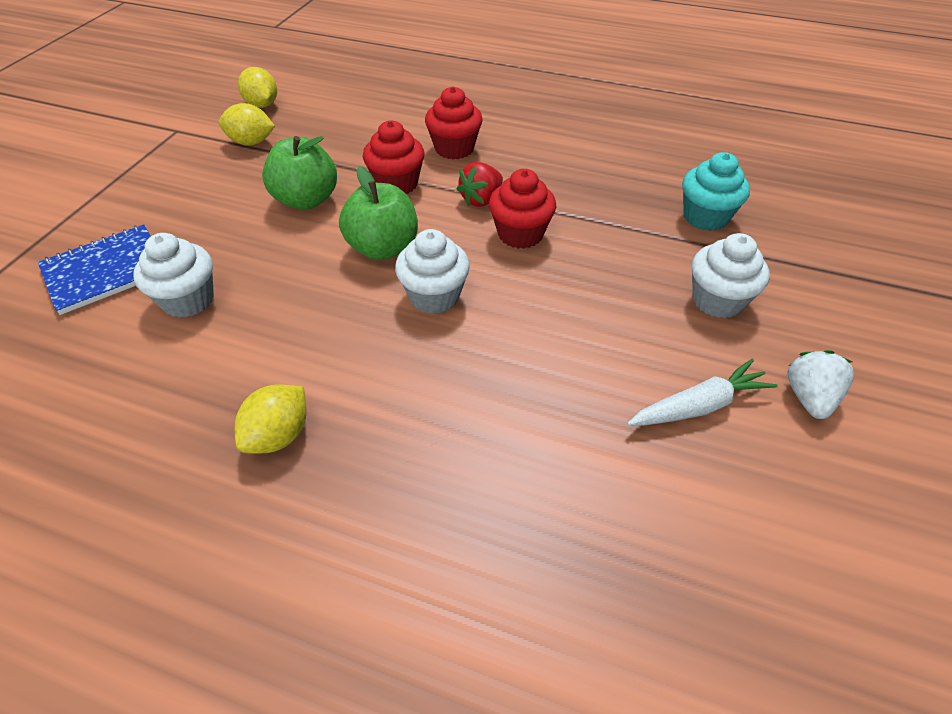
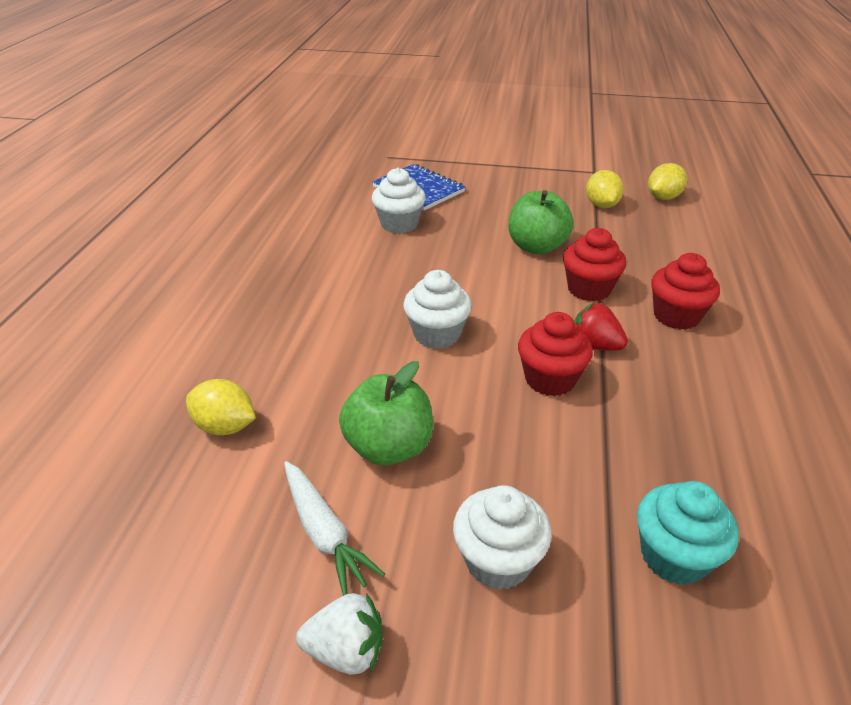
camera: 80 degrees right, 10 degrees down
(279, 435) = (280, 286): yellow lemon -> yellow lemon (225, 426)
(383, 248) = (490, 297): green apple -> green apple (389, 447)

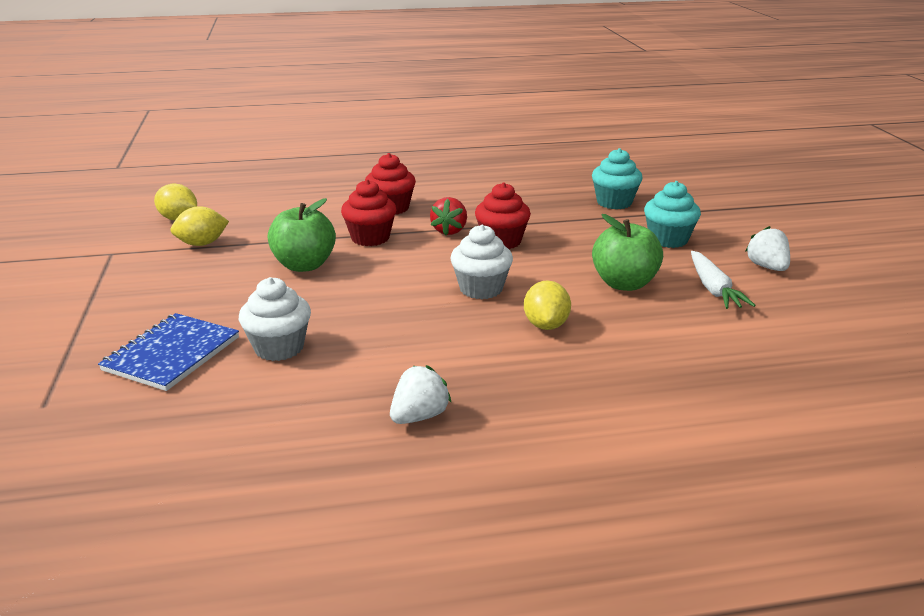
camera: 110 degrees left, 10 degrees down
(225, 426) = (677, 354): yellow lemon -> yellow lemon (546, 325)
(268, 264) = (419, 416): none -> white strawberry
(324, 533) = (713, 289): white carrot -> white carrot turned 135 degrees clockwise
(498, 561) = (668, 239): white cupcake -> turquoise cupcake

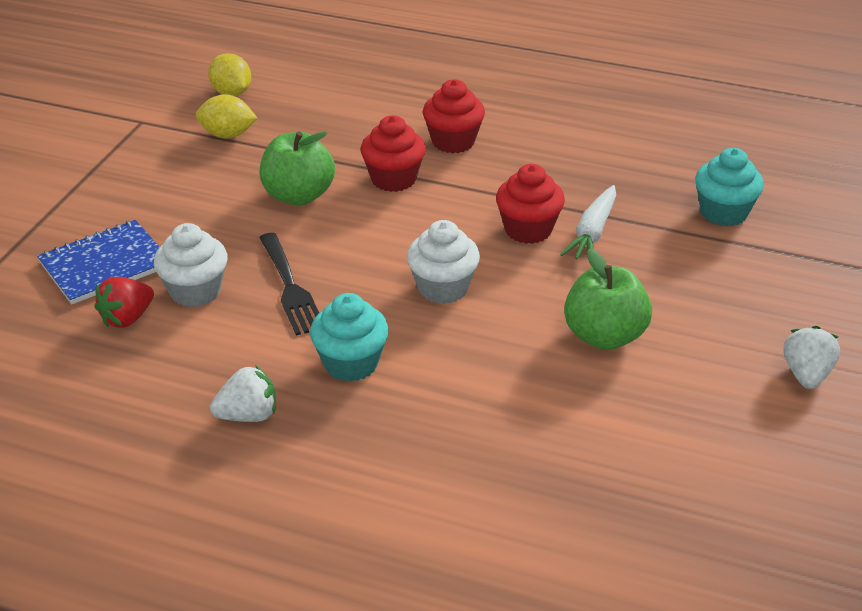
camera: 30 degrees right, 10 degrees up
(361, 322) = (290, 288): none -> black fork
(449, 231) = (485, 195): red strawberry -> red strawberry (127, 318)
(546, 325) = (463, 359): yellow lemon -> none
(668, 239) = (728, 292): turquoise cupcake -> turquoise cupcake (351, 363)
(713, 289) = (701, 381): white carrot -> white carrot (592, 233)

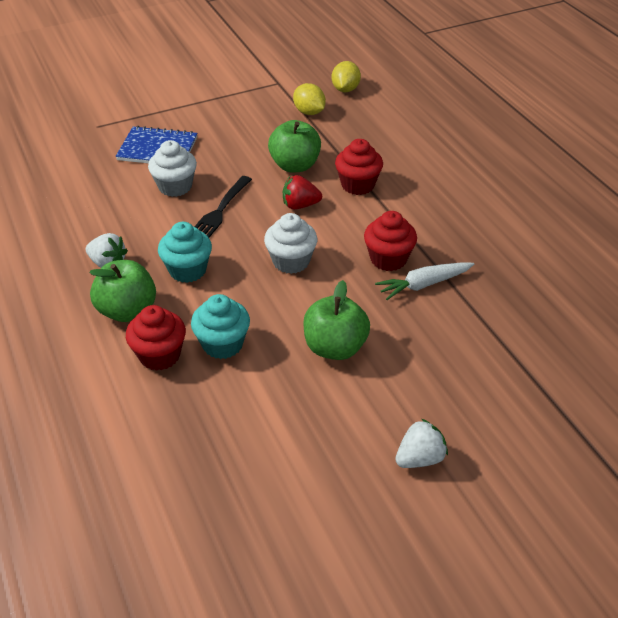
camera: 45 degrees right, 5 degrees up
(127, 318) = (129, 181): red strawberry -> red strawberry (300, 205)
(351, 445) = (127, 310): none -> green apple
(453, 141) = (425, 182): red cupcake -> red cupcake (159, 355)
(723, 213) = (530, 326): turquoise cupcake -> turquoise cupcake (222, 344)

